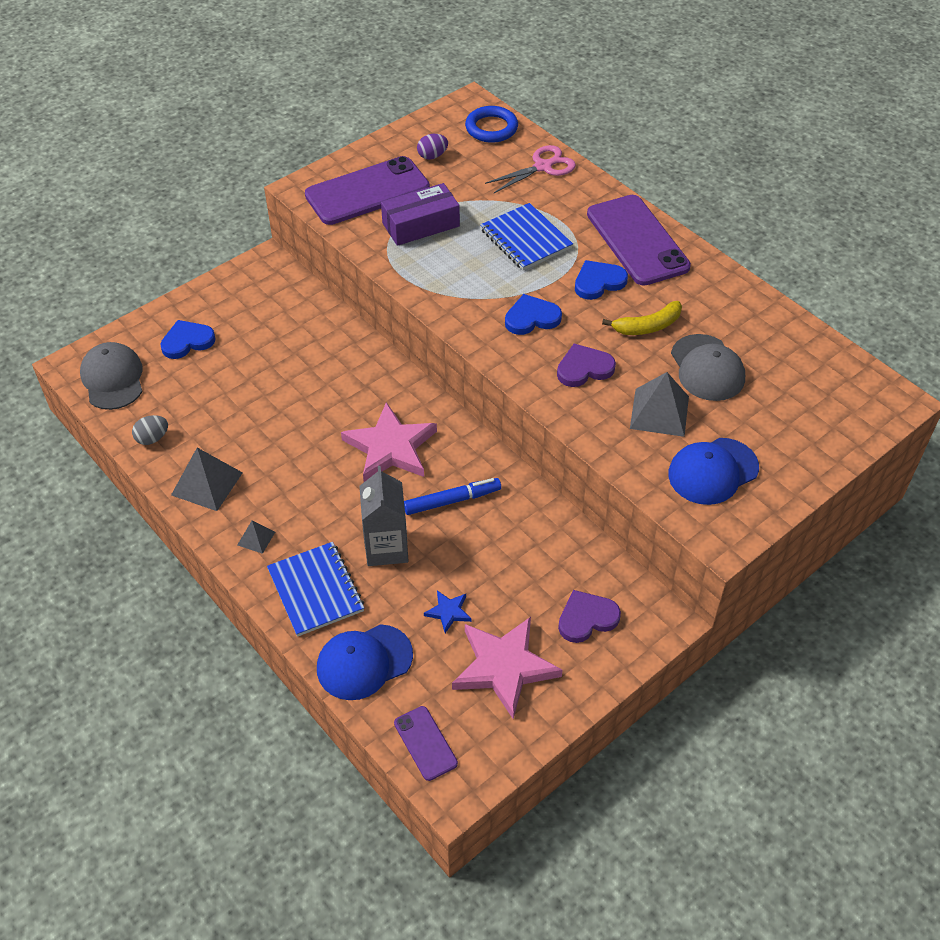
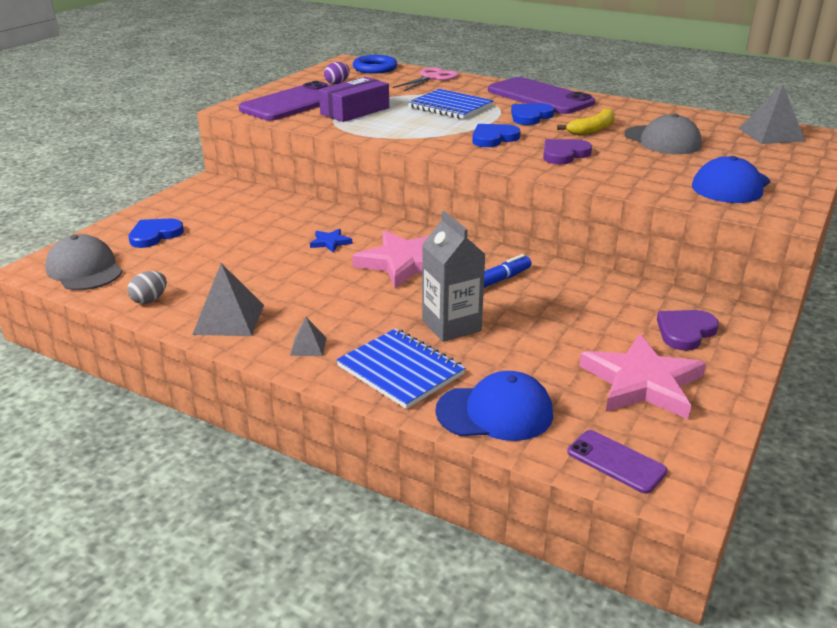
camera: 20 degrees left, 20 degrees down
(364, 662) = (495, 412): blue cap -> blue cap turned 135 degrees counterclockwise
(448, 612) = (551, 356): blue star -> blue star (330, 242)
(659, 412) = (651, 165): grey pyramid -> grey pyramid (771, 134)

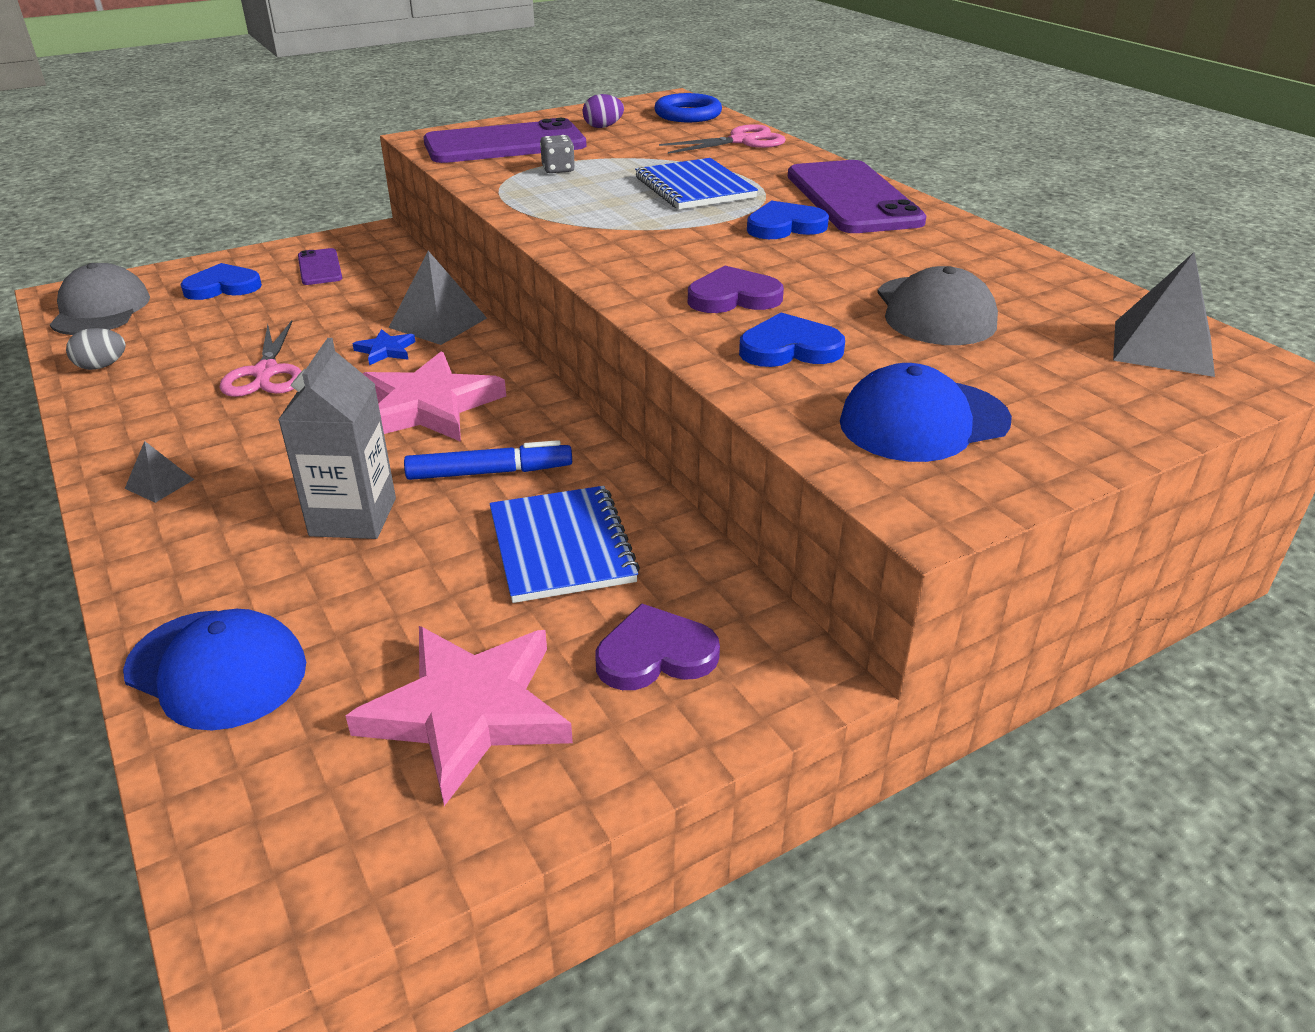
camera: 30 degrees right, 5 degrees up
(229, 319) = (137, 417): grey pyramid -> grey pyramid (438, 323)
(274, 273) = (266, 373): none -> pink scissors
(355, 111) = (558, 169): purple box -> grey dice
(400, 370) = (204, 558): blue notebook -> blue notebook (561, 547)
(493, 138) = (672, 248): blue heart -> blue heart (789, 348)
(592, 129) = (847, 267): yellow banana -> none
(616, 461) = (246, 824): purple phone -> purple phone (320, 267)

